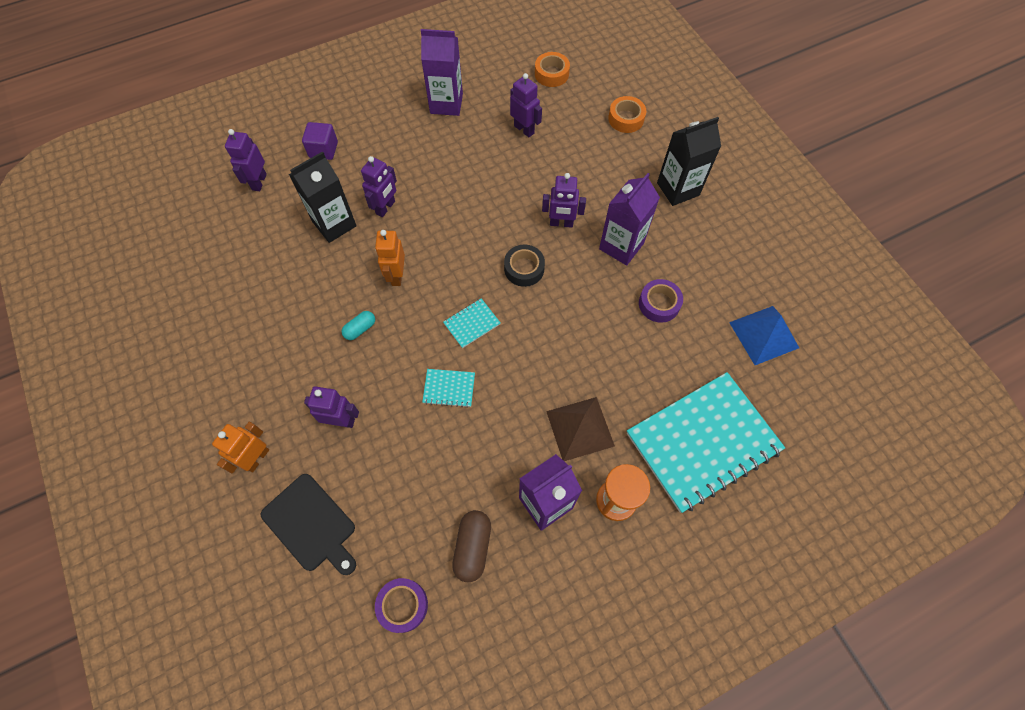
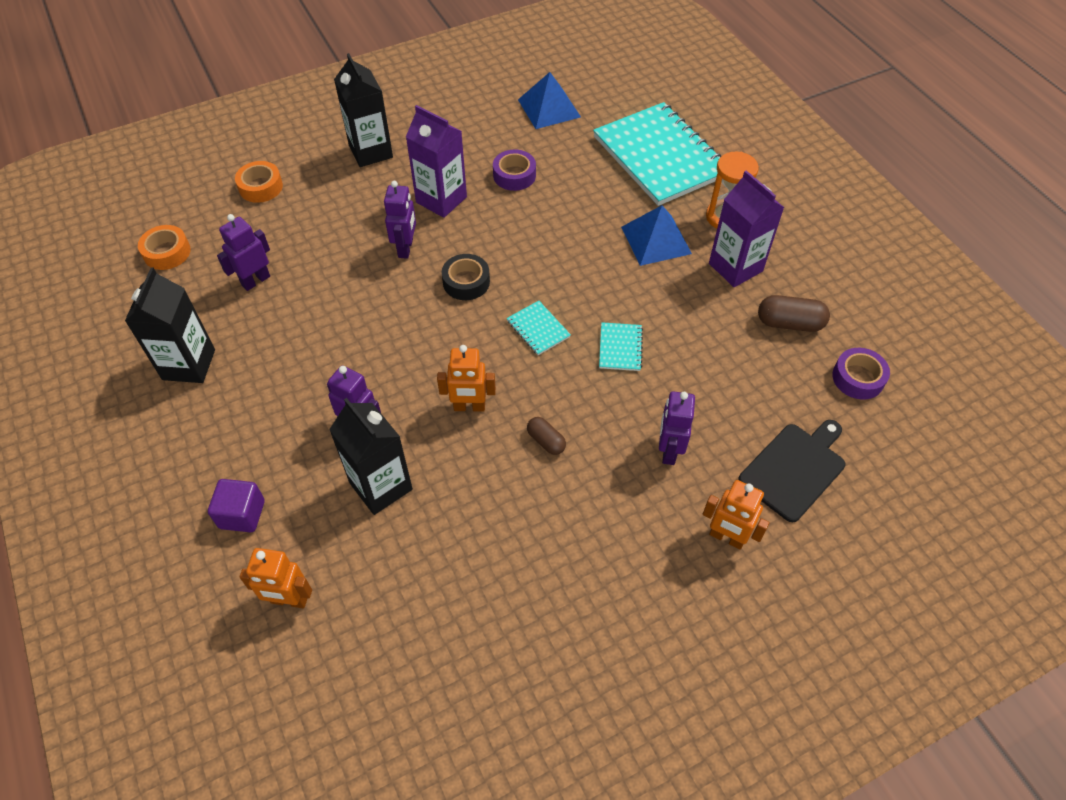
camera: 90 degrees left, 10 degrees down
(259, 182) = (289, 600): purple robot -> orange robot
(360, 329) = (546, 441): turquoise capsule -> brown capsule
(446, 103) = (189, 364): purple carton -> black carton
(579, 428) = (656, 240): brown pyramid -> blue pyramid

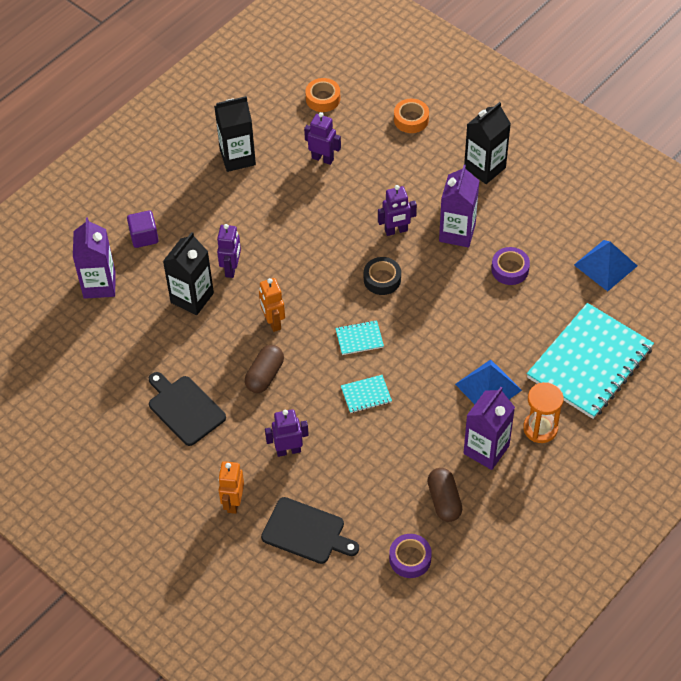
camera: 70 degrees right, 0 degrees up
(289, 600) = (99, 285): orange robot -> purple carton
(538, 329) = (359, 338): turquoise notebook -> turquoise notebook turned 45 degrees clockwise
(546, 441) = (265, 375): brown capsule -> brown capsule, size x1.60
(557, 551) = (184, 409): none -> black cutting board

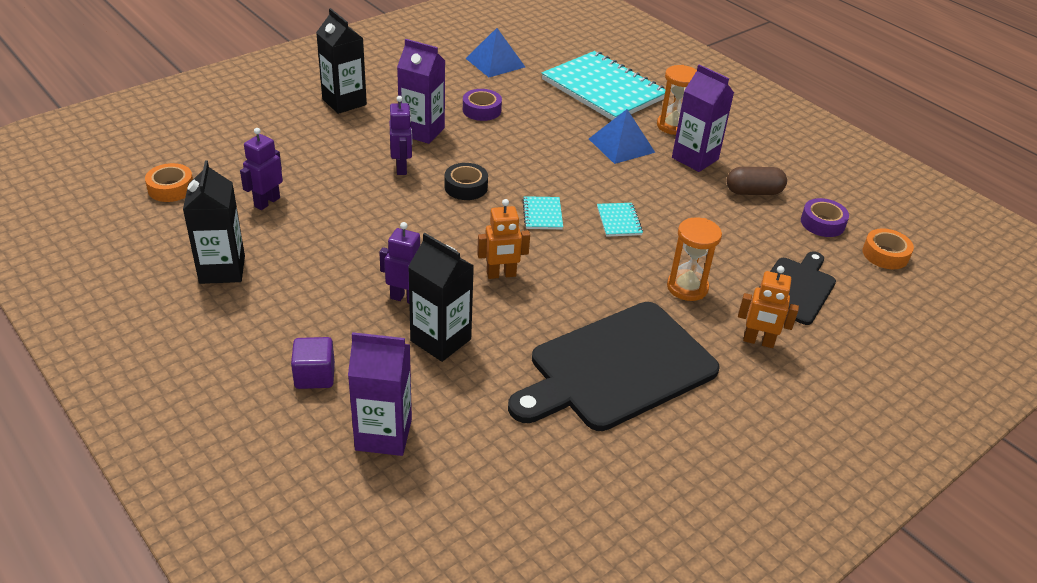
camera: 85 degrees left, 15 degrees down
(184, 409) = (617, 368): black cutting board -> black cutting board, size x1.76
(265, 375) = (579, 292): brown capsule -> none
(288, 450) = (687, 287): purple robot -> orange hourglass
(411, 119) = (248, 134): orange tape -> orange tape (885, 254)

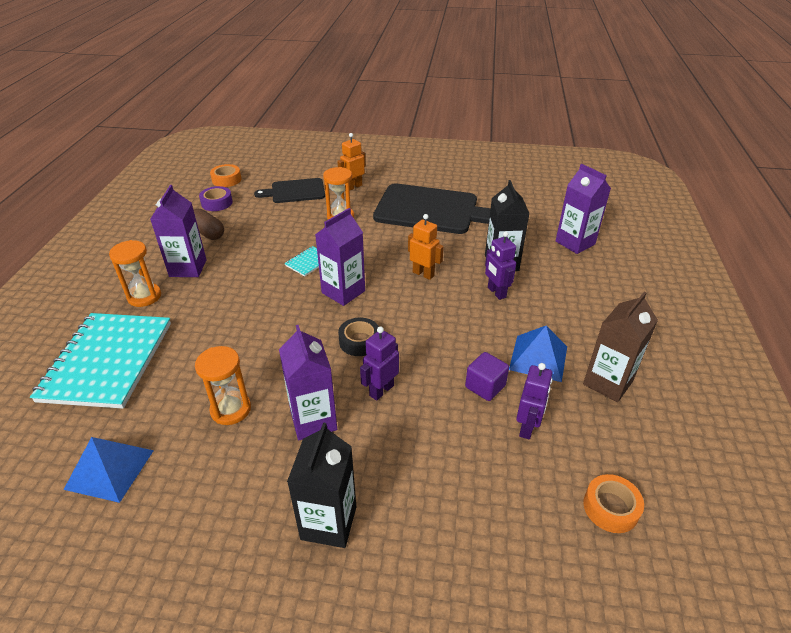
camera: 130 degrees left, 0 degrees up
(222, 269) = (608, 382): black carton -> brown carton
(267, 202) = (527, 427): purple robot -> purple robot turned 60 degrees counterclockwise
(315, 376) = (590, 283): purple cube -> purple cube (485, 386)
(481, 110) = (231, 409): purple tape -> orange hourglass
(542, 214) = (343, 292): turquoise notebook -> purple carton
(621, 145) = (206, 305): blue pyramid -> blue pyramid (538, 358)
(758, 341) = (353, 187): orange robot -> orange robot turned 105 degrees counterclockwise

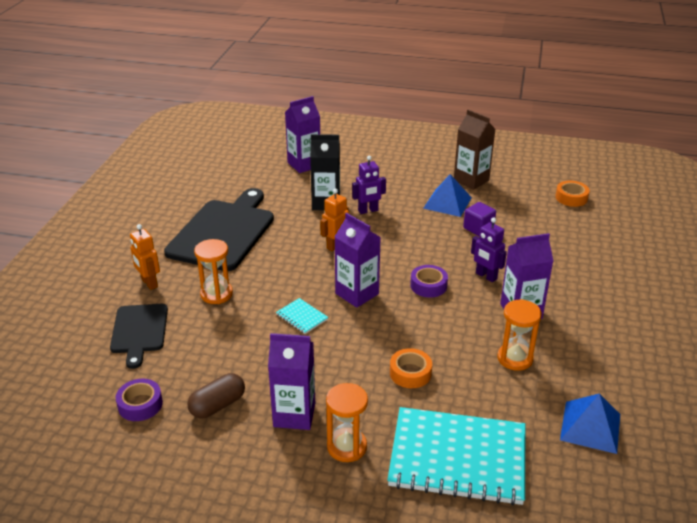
camera: 85 degrees left, 5 degrees down
(226, 180) = (73, 401): orange tape -> orange tape (410, 373)
(329, 523) = (609, 303): black carton -> none
(359, 341) = (428, 285): black tape -> purple tape
(527, 427) = (515, 216): purple robot -> none

